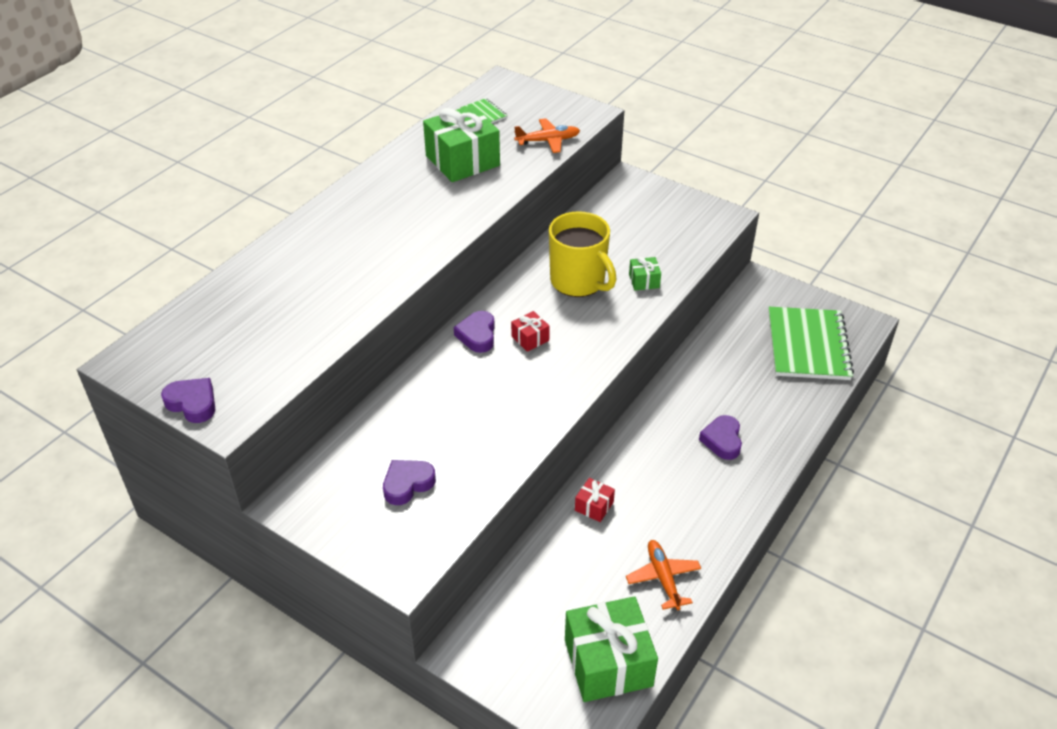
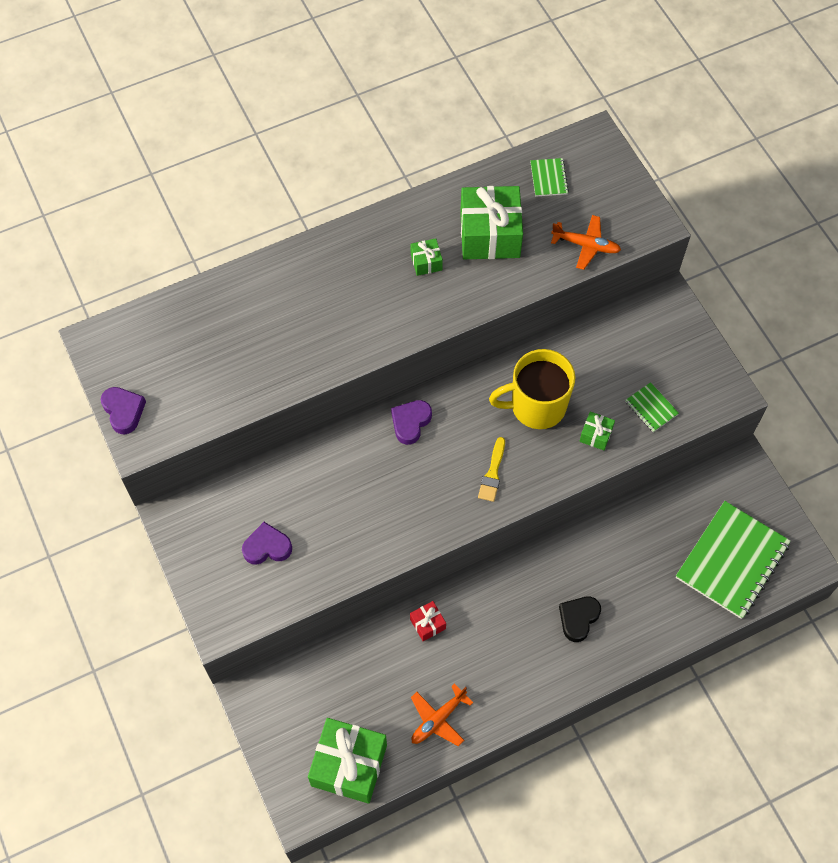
camera: 30 degrees right, 20 degrees up
(421, 195) = (426, 262): none -> green gift
(530, 338) = (452, 449): red gift -> none
(578, 282) = (536, 406): yellow mug -> yellow mug turned 90 degrees clockwise
(579, 340) = (492, 473): none -> yellow brush
(663, 578) = (438, 719): orange plane -> orange plane turned 150 degrees counterclockwise
(673, 247) = (651, 408): none -> green notebook
(722, 440) = (578, 619): purple heart -> black heart

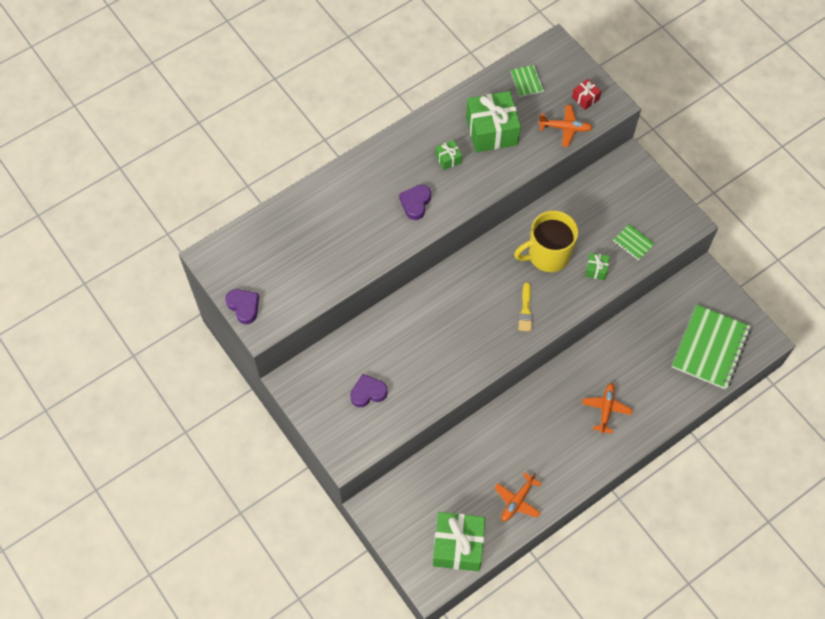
camera: 10 degrees left, 0 degrees up
(410, 423) = (456, 282): purple heart -> purple heart (415, 203)
(427, 624) = (494, 432): red gift -> red gift (585, 98)
(578, 619) = (606, 409): black heart -> orange plane

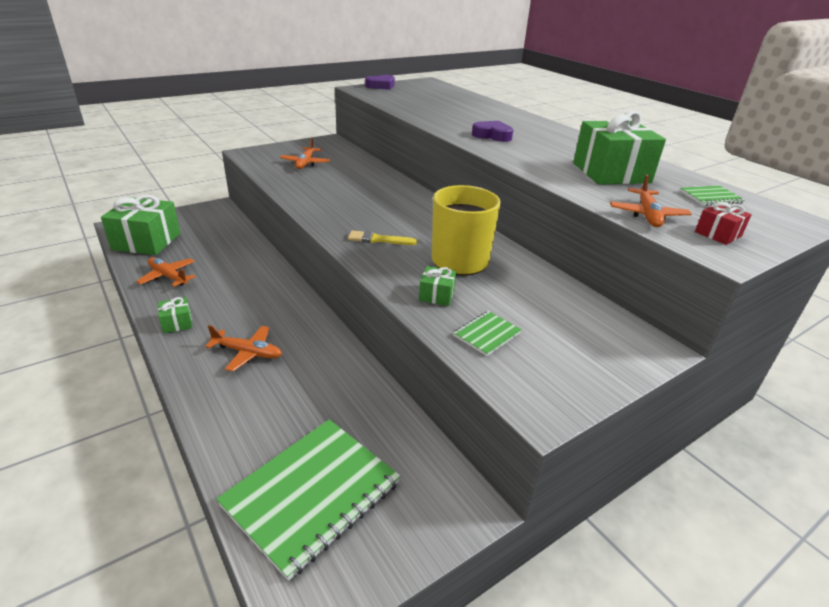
camera: 90 degrees right, 30 degrees down
(368, 392) = (305, 163): purple heart -> orange plane
(448, 159) = (557, 151): green gift -> green gift (177, 323)
(710, 348) = (312, 494): green notebook -> green notebook turned 75 degrees counterclockwise

